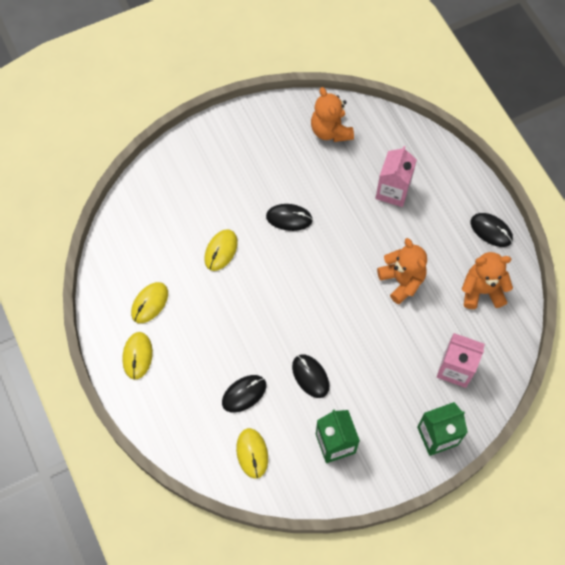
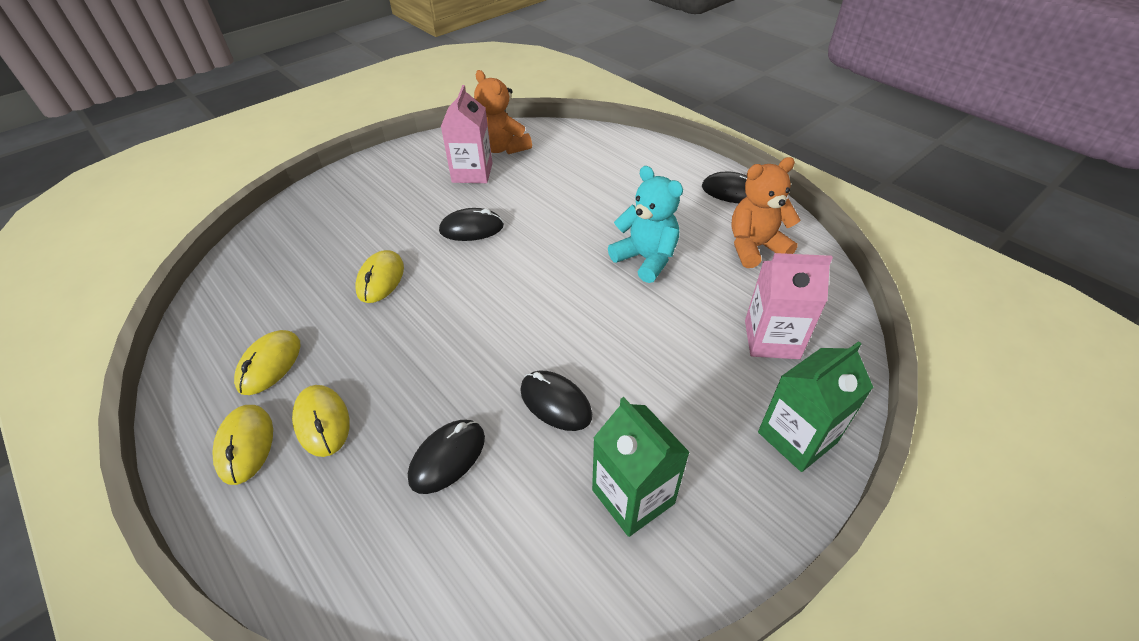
camera: 15 degrees left, 20 degrees down
(252, 453) = (482, 559): yellow mouse -> yellow mouse (322, 422)
(393, 191) = (596, 181): pink carton -> pink carton (472, 173)
(402, 281) = (646, 259): orange teddy bear -> turquoise teddy bear

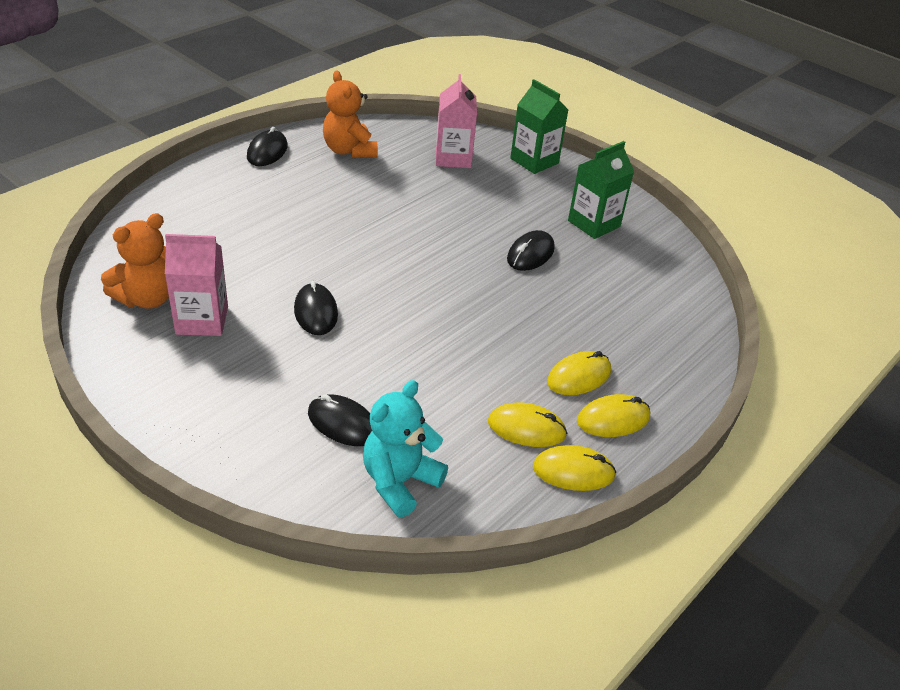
camera: 100 degrees left, 5 degrees down
(381, 279) = (400, 370): yellow mouse -> yellow mouse (573, 471)
(447, 457) = (590, 303): black mouse -> black mouse (342, 423)
(646, 259) = (365, 205): turquoise teddy bear -> turquoise teddy bear (399, 482)

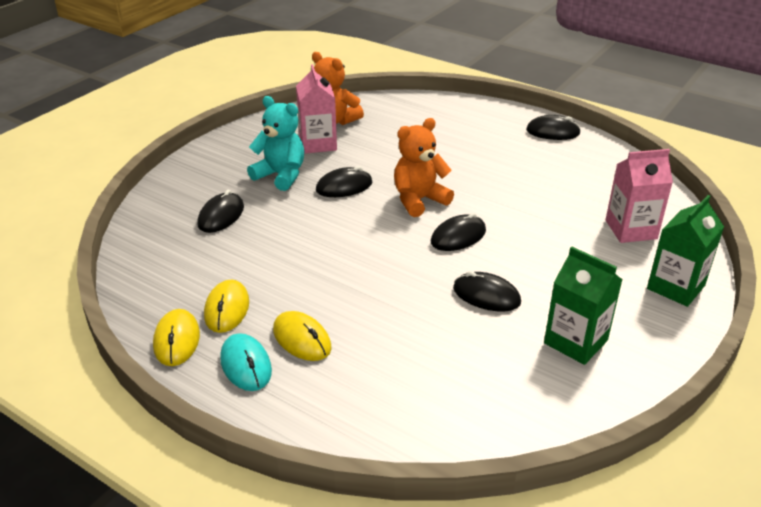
camera: 85 degrees right, 5 degrees down
(349, 151) = (590, 169): orange teddy bear -> orange teddy bear (419, 200)
(399, 482) = (163, 248): turquoise teddy bear -> turquoise teddy bear (281, 175)
(438, 251) = (458, 236): none -> black mouse
(613, 419) = (246, 365): yellow mouse -> turquoise mouse

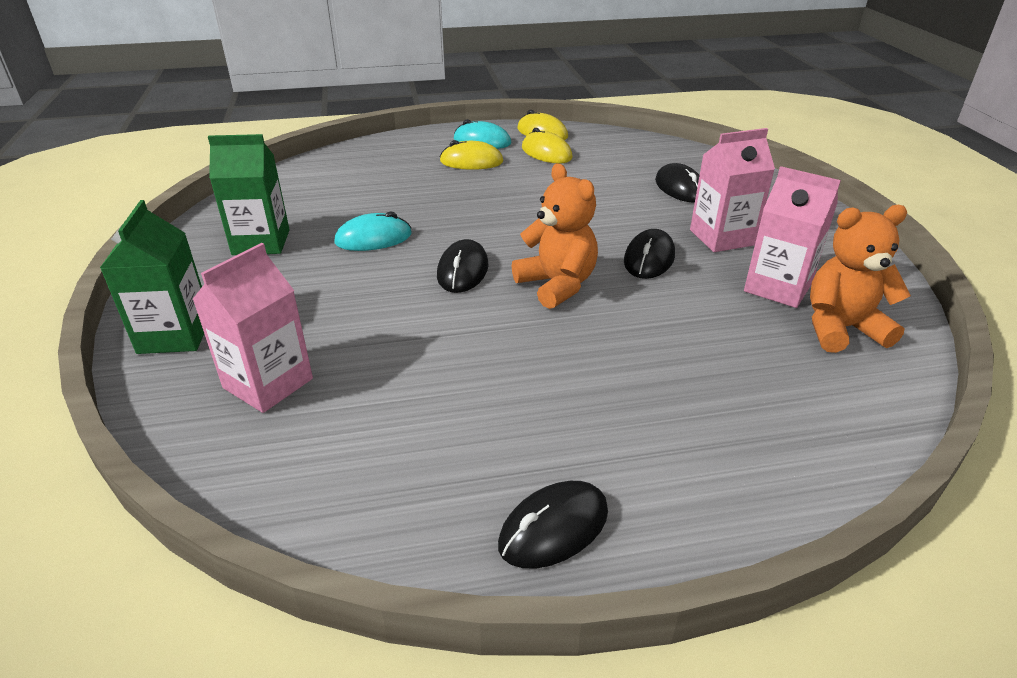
camera: 135 degrees right, 0 degrees up
(281, 175) = (722, 237): turquoise teddy bear -> pink carton
(419, 200) = (557, 285): orange teddy bear -> orange teddy bear turned 45 degrees counterclockwise
(486, 295) = (373, 238): black mouse -> turquoise mouse

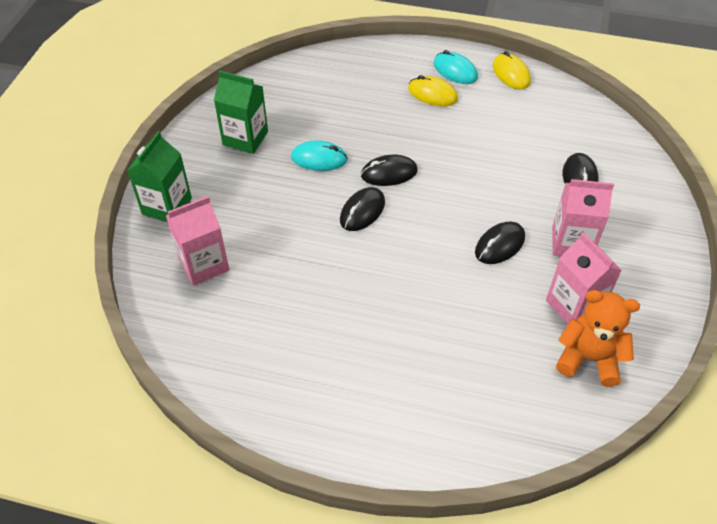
camera: 25 degrees right, 15 degrees up
(546, 153) = (498, 101): yellow mouse -> none
(554, 528) = (306, 422): black mouse -> black mouse (389, 173)
(557, 285) = (417, 247): orange teddy bear -> none

